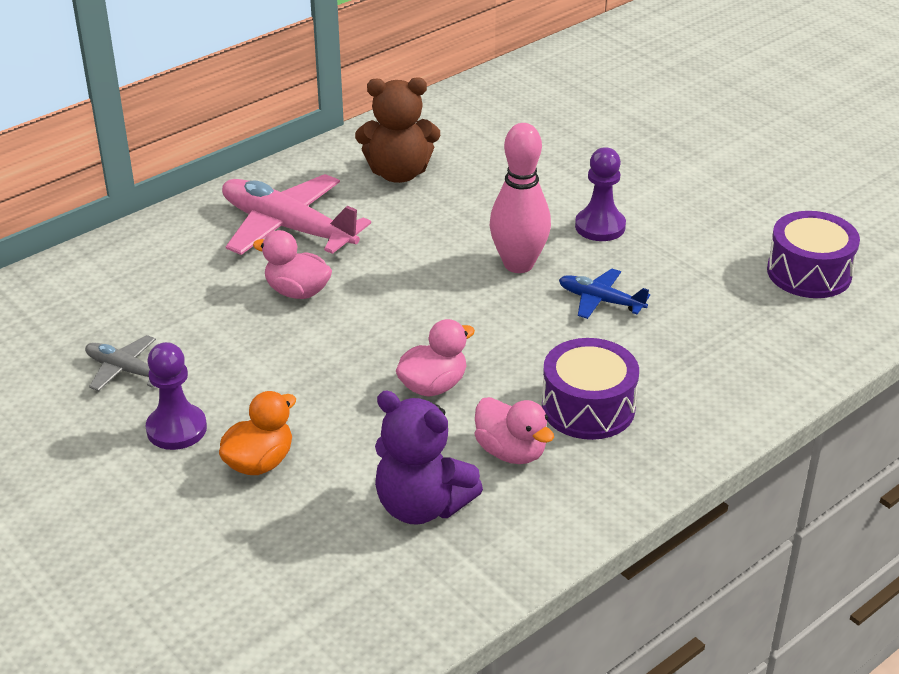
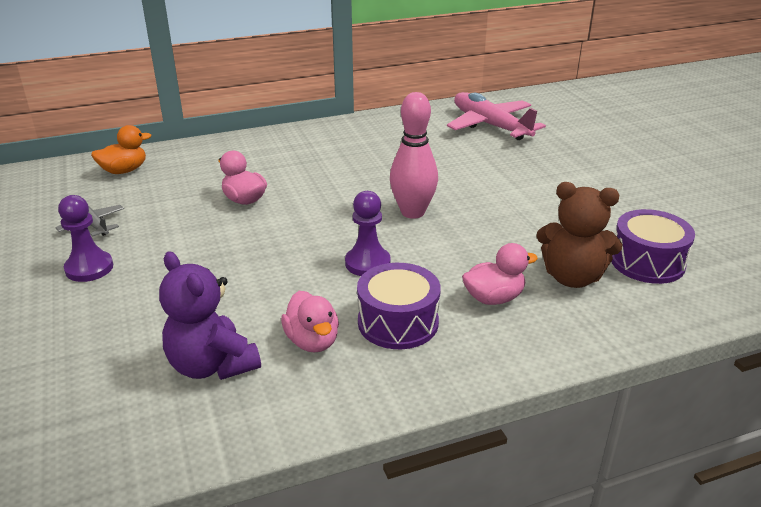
camera: 20 degrees right, 5 degrees down
(259, 462) = (123, 303): orange duck -> orange duck (124, 171)
(288, 228) = (270, 162): pink plane -> pink plane (490, 125)
(398, 173) = (368, 144): brown teddy bear -> brown teddy bear (572, 277)
(433, 386) = (289, 279): pink duck -> pink duck (494, 298)
(600, 226) = (491, 200): purple pawn -> purple pawn (367, 263)
(600, 301) = (459, 248): blue plane -> none

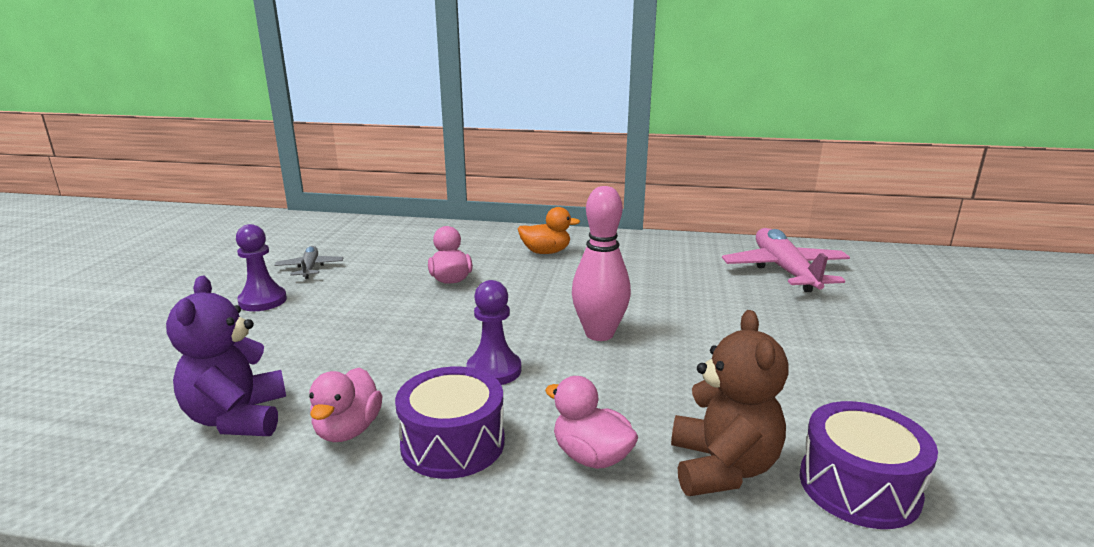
camera: 30 degrees right, 10 degrees down
(124, 171) = (386, 234): orange duck -> orange duck (546, 252)
(494, 298) = (591, 456): pink duck -> pink duck turned 150 degrees counterclockwise
(572, 277) = (722, 468): brown teddy bear -> brown teddy bear turned 135 degrees counterclockwise

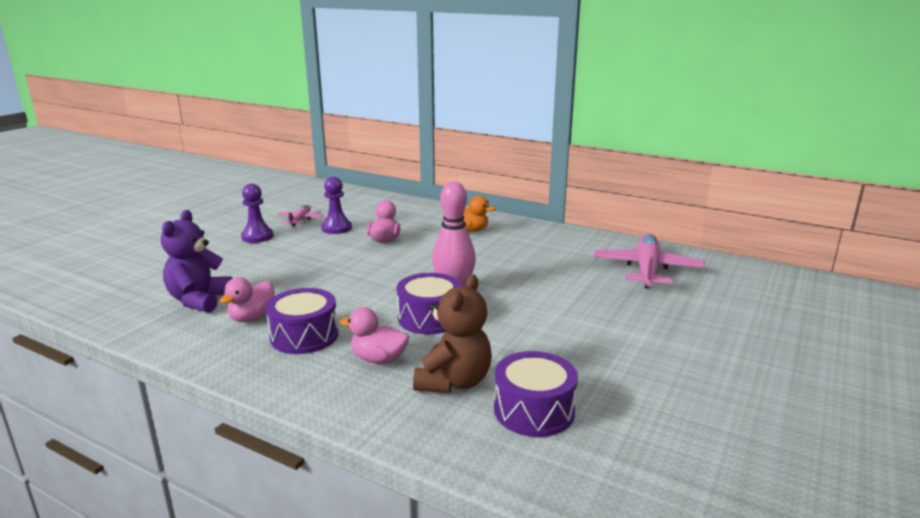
camera: 20 degrees right, 0 degrees up
(310, 268) = (300, 220): grey plane -> pink plane
(494, 370) = (363, 301): purple pawn -> purple pawn (336, 228)
(591, 456) = (378, 359): pink duck -> pink duck turned 45 degrees counterclockwise
(603, 378) = (429, 318): none -> purple drum

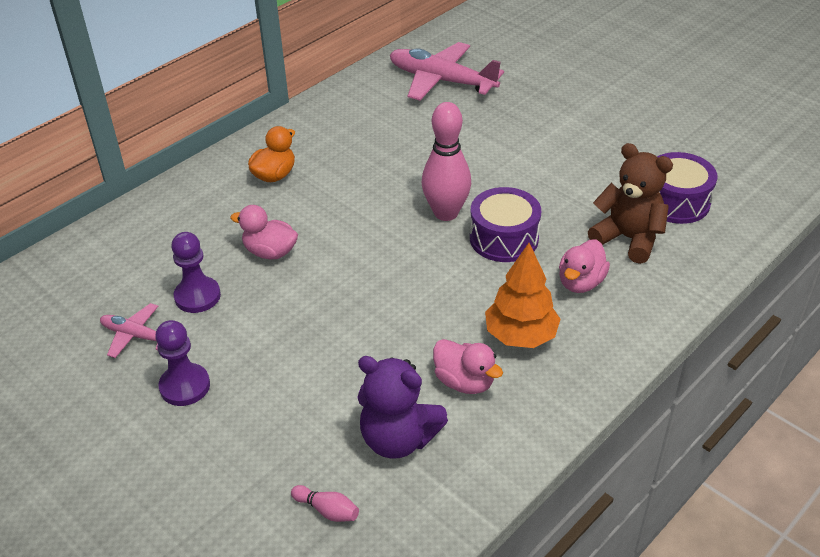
camera: 75 degrees left, 20 degrees up
(144, 286) = (327, 510): none -> pink bowling pin
(304, 336) = (521, 336): purple drum -> orange tree

